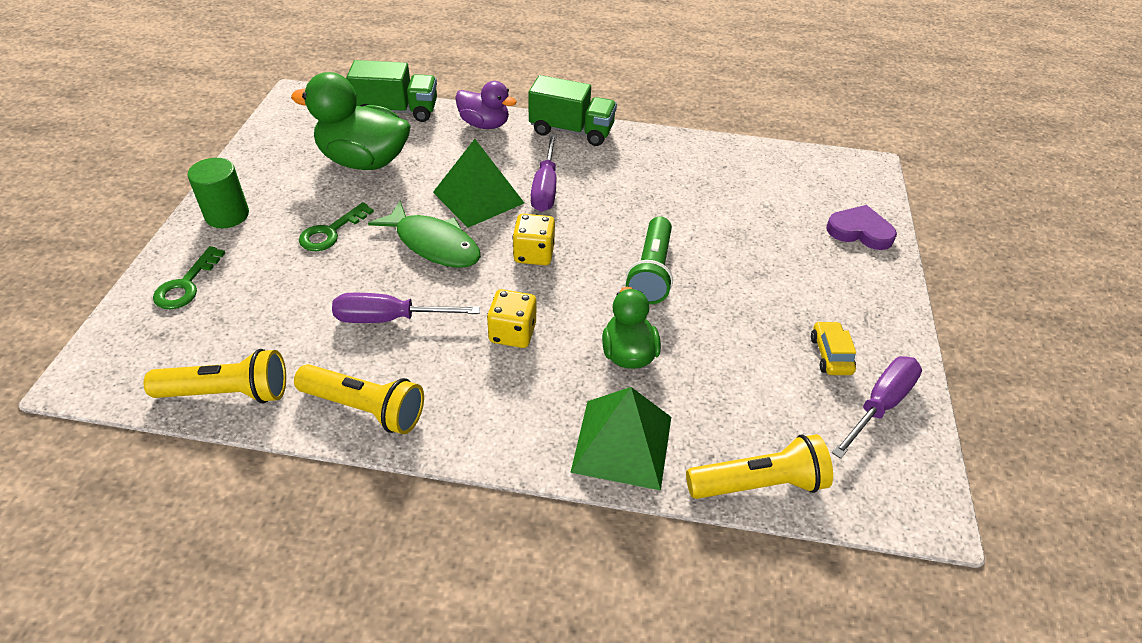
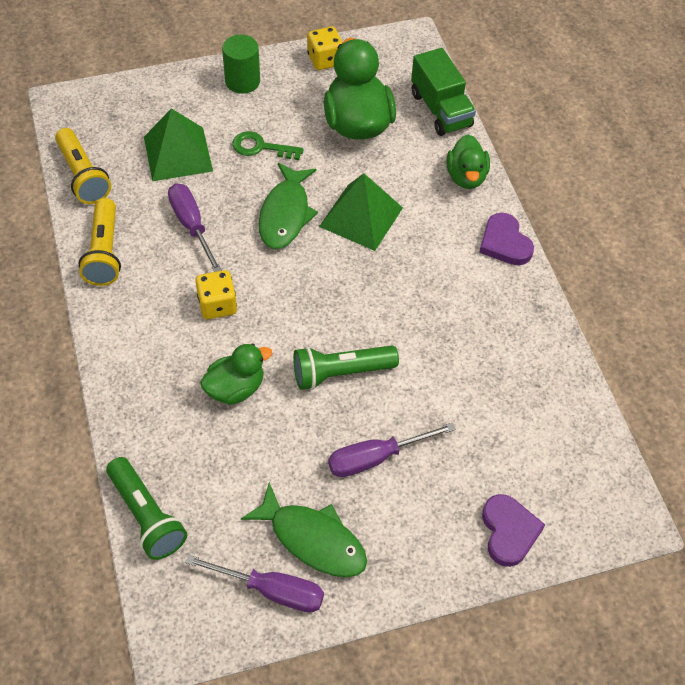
camera: 65 degrees right, 10 degrees up
(186, 285) = (162, 101): green key -> none
(484, 124) = (466, 177): purple duck -> green duck
(534, 254) = (314, 283): yellow dice -> yellow dice (325, 60)
(545, 188) = (404, 257): purple screwdriver -> purple screwdriver (375, 458)
(571, 131) = (505, 243): green truck -> purple heart
(622, 443) = (144, 414): green pyramid -> green pyramid (178, 153)
(759, 484) = (146, 516): yellow flashlight -> green flashlight
(830, 355) = (313, 539): yellow car -> green fish

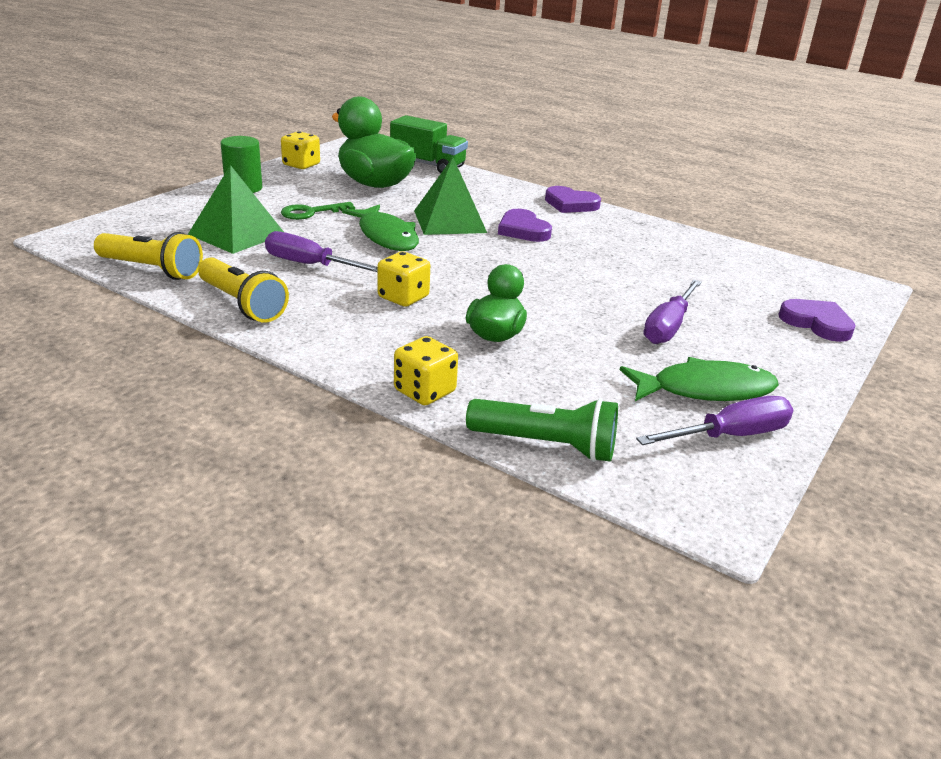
camera: 40 degrees left, 25 degrees down
(128, 418) = (424, 391): none -> yellow dice
(340, 373) = (565, 295): green flashlight -> none
(410, 262) = (523, 230): none -> purple heart
(466, 177) = (495, 186): green duck -> none

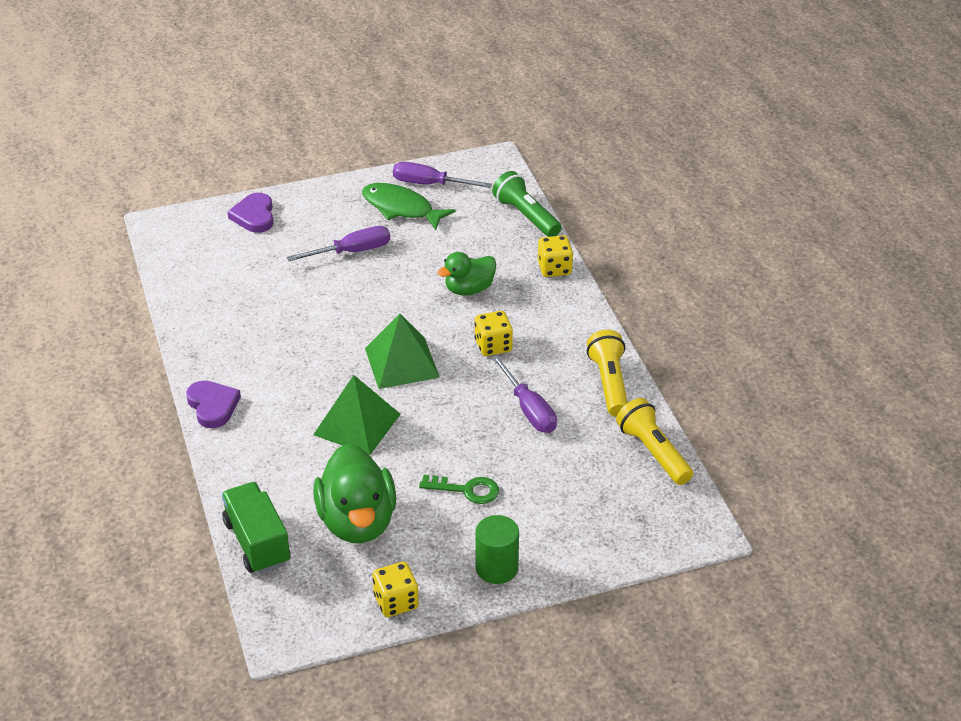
camera: 140 degrees left, 10 degrees up
(237, 234) = (557, 479): green pyramid -> green pyramid (401, 363)
(386, 236) = (435, 424): green fish -> none
(523, 230) = (310, 386): purple heart -> none

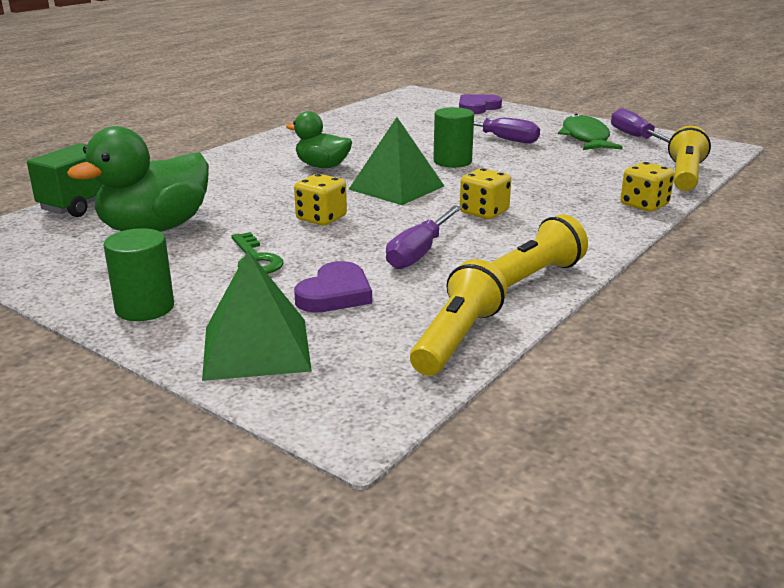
camera: 55 degrees right, 15 degrees down
(213, 406) = (244, 149): purple heart -> purple heart (335, 294)
(357, 424) = (289, 194): green pyramid -> green pyramid (256, 348)
(377, 306) = (452, 162): none -> green cylinder
(396, 602) = (49, 275): yellow dice -> yellow dice (321, 218)
(469, 289) = (540, 183): green duck -> green duck (322, 166)
(526, 216) = (685, 176): green flashlight -> yellow flashlight

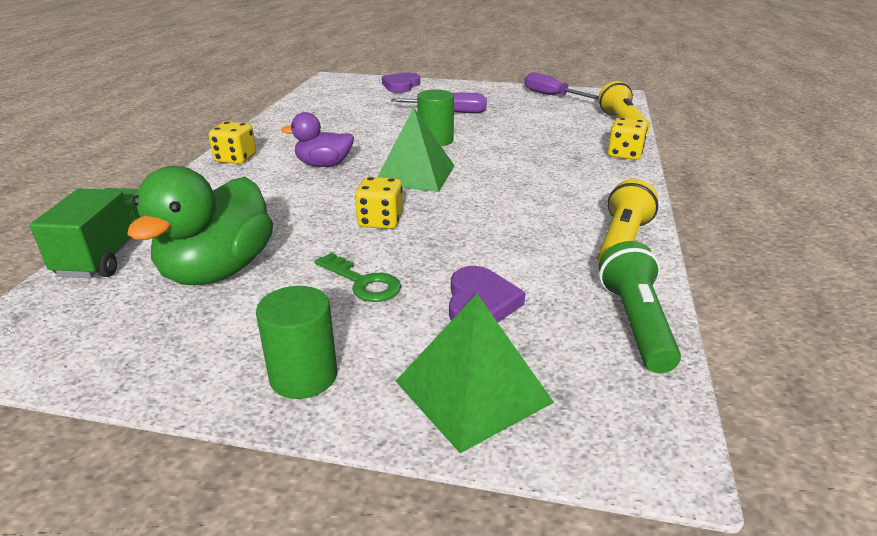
camera: 25 degrees left, 5 degrees up
(322, 166) = (324, 165): green duck -> purple duck
(419, 252) = (506, 238): purple screwdriver -> none
(457, 339) = (636, 323): yellow flashlight -> green flashlight
(484, 212) = (515, 185): yellow dice -> yellow dice (235, 159)
(585, 138) = (515, 101): green fish -> none

